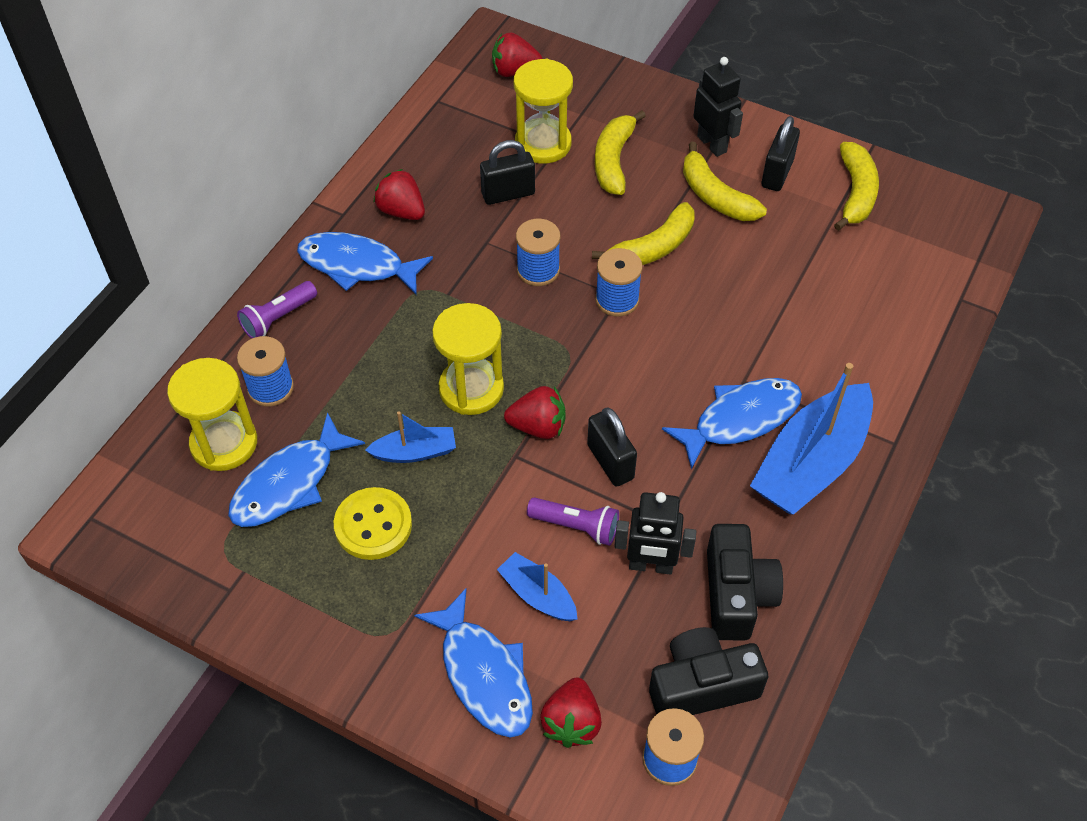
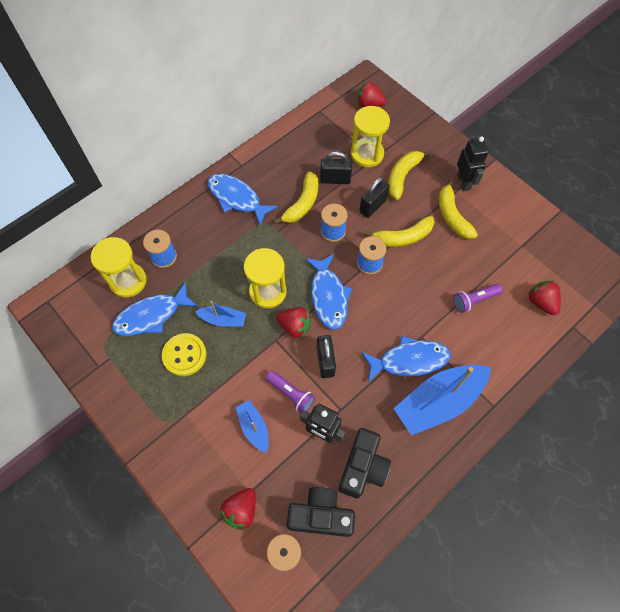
camera: 20 degrees right, 10 degrees up
(278, 318) = (184, 217): purple flashlight -> purple flashlight (474, 300)
(401, 211) = (273, 173): red strawberry -> red strawberry (541, 302)
(483, 674) = (206, 464): blue fish -> blue fish (328, 296)
(777, 173) = (494, 212): black padlock -> black padlock (372, 206)
(855, 193) = (537, 239): yellow banana -> yellow banana (302, 204)

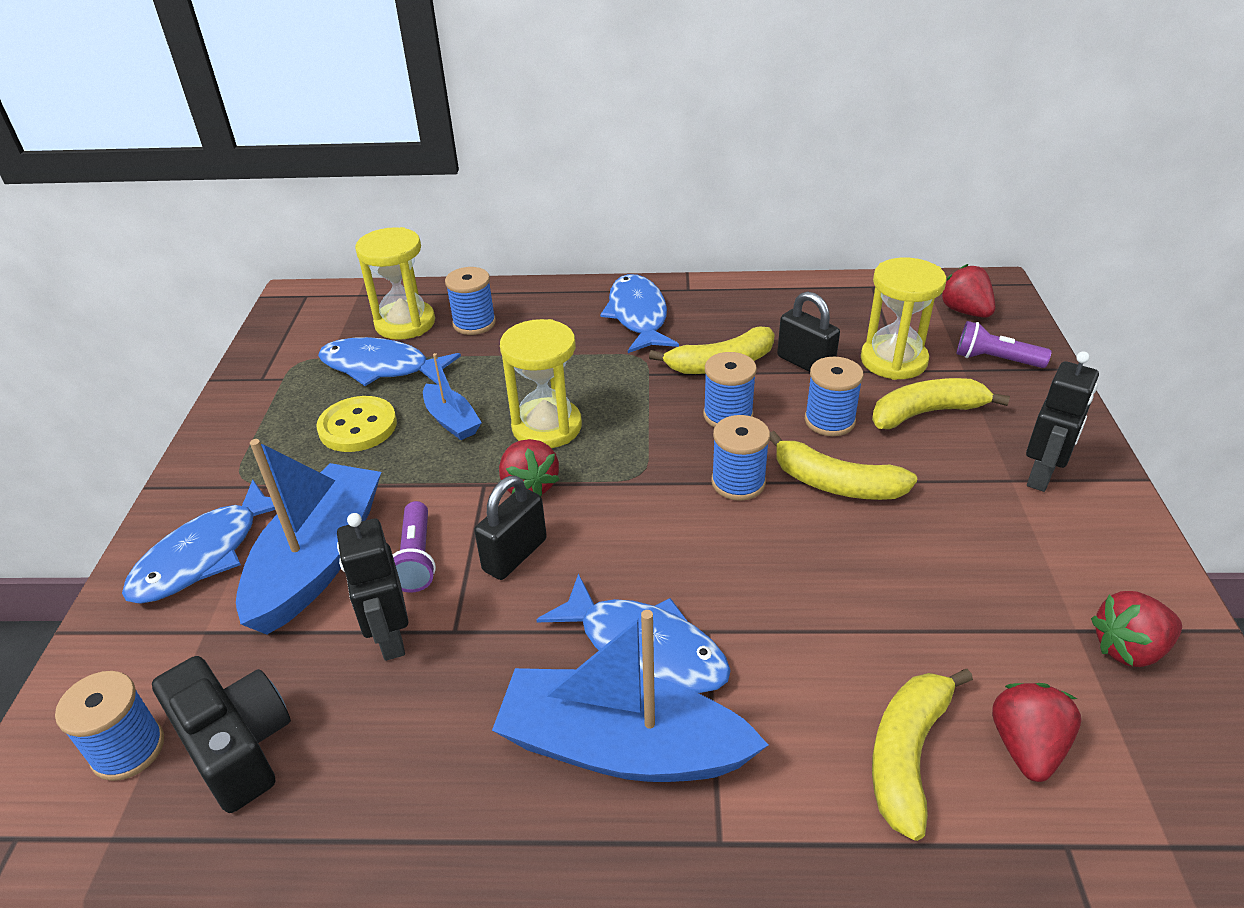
camera: 45 degrees right, 25 degrees down
(241, 510) = (165, 643): red strawberry -> red strawberry (1128, 648)
(254, 427) = (318, 561): blue boat -> blue boat, size x1.98
(328, 296) = (623, 483): blue fish -> blue fish (205, 555)
(363, 467) = (380, 736): black camera -> none
(372, 206) = (829, 421): black padlock -> blue spool
(452, 216) = (965, 506): yellow banana -> yellow banana (907, 754)
(474, 300) = (874, 646): purple flashlight -> purple flashlight (995, 360)

